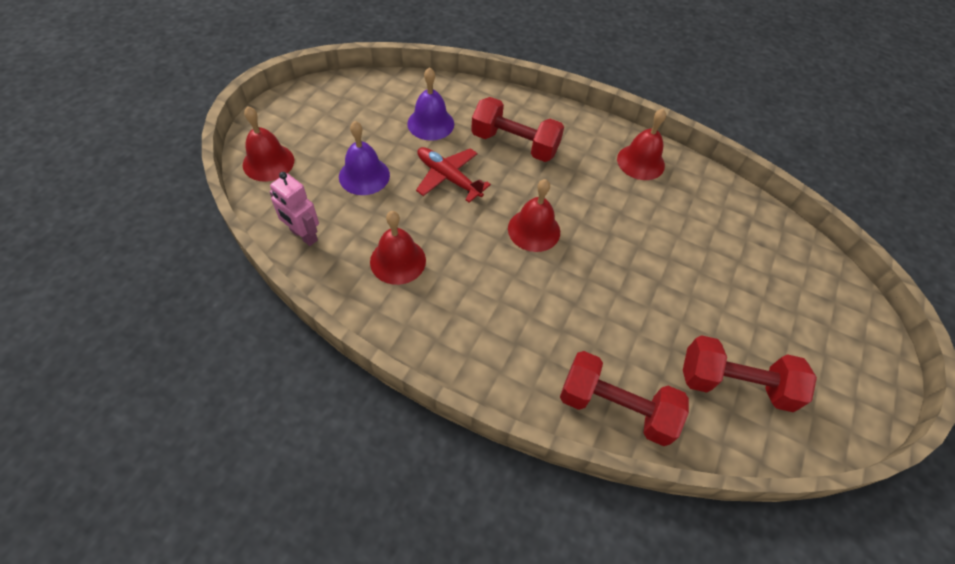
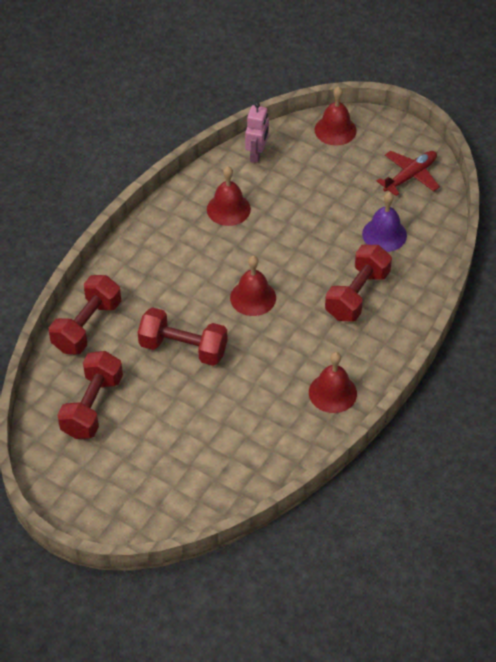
camera: 100 degrees right, 5 degrees down
(303, 235) = (257, 154): pink robot -> pink robot turned 150 degrees clockwise
(364, 175) = (319, 189): purple bell -> none
(448, 178) = (315, 244): red plane -> red plane (410, 176)
(622, 293) = (183, 348): none -> red dumbbell

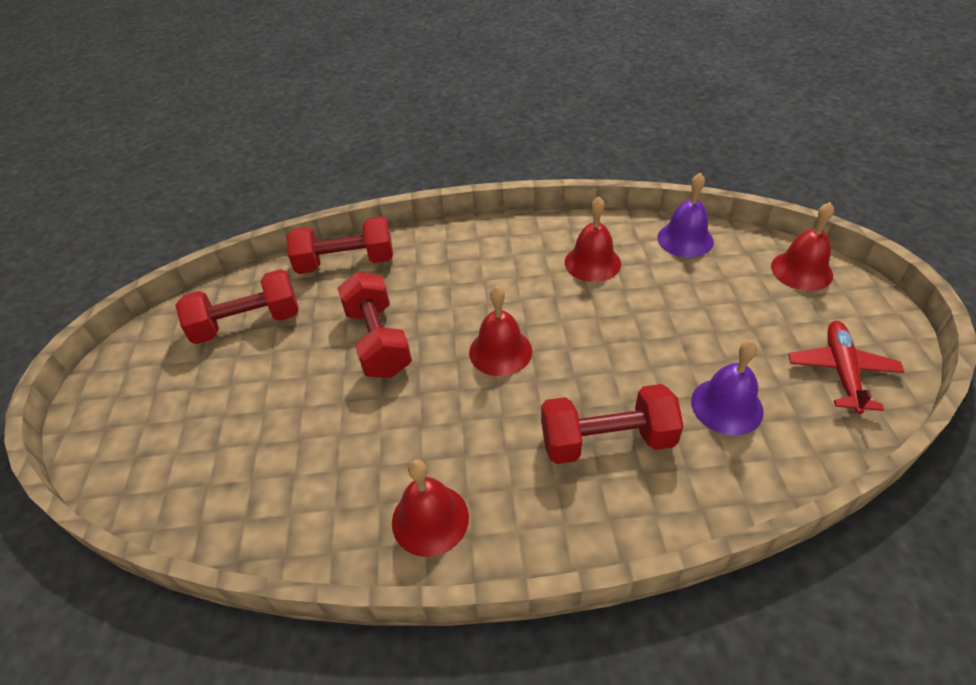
camera: 55 degrees right, 5 degrees down
(257, 154) = (685, 239): pink robot -> purple bell
(410, 176) = (841, 372): red plane -> red plane turned 90 degrees counterclockwise

